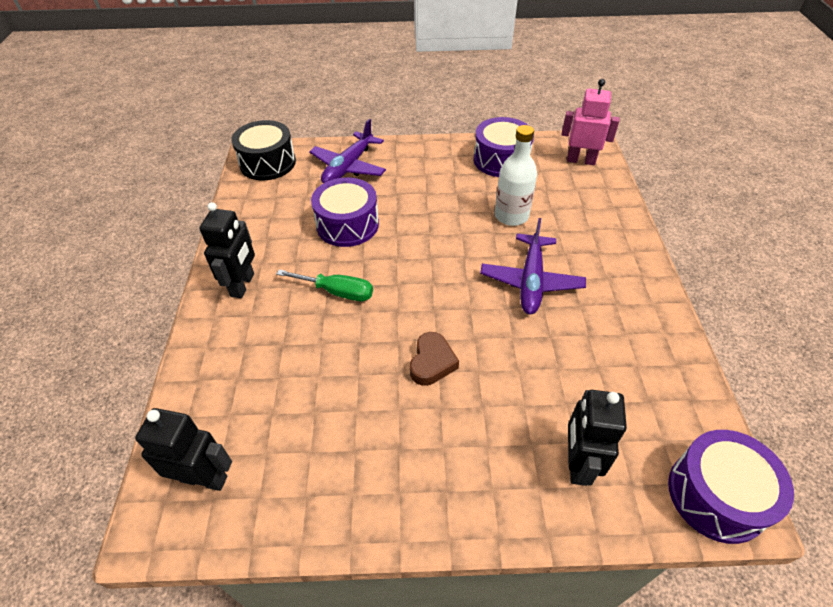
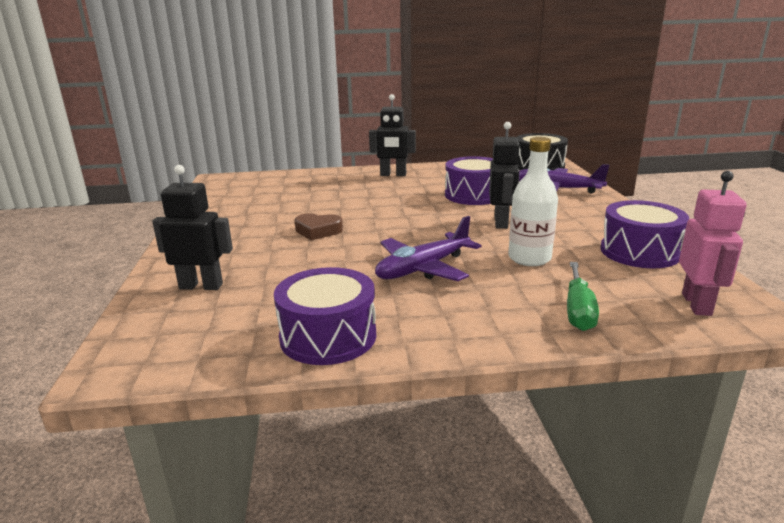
camera: 85 degrees right, 25 degrees down
(204, 478) = (242, 184): black robot -> black robot (501, 222)
(337, 292) = (391, 198): green screwdriver -> green screwdriver (578, 310)
(531, 281) = (423, 268): purple plane -> purple plane turned 45 degrees counterclockwise
(716, 495) = (132, 355): purple drum -> purple drum (328, 336)

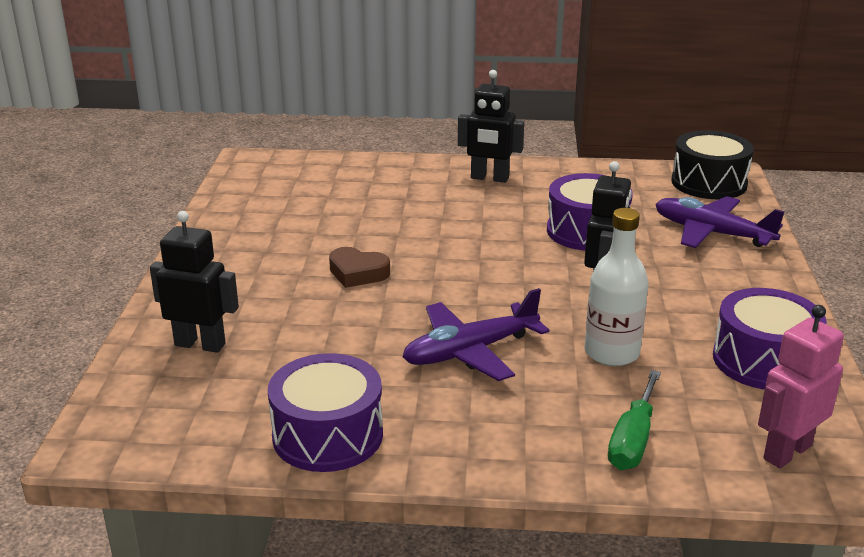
camera: 10 degrees right, 5 degrees up
(697, 304) = (786, 452): pink robot -> pink robot turned 150 degrees counterclockwise

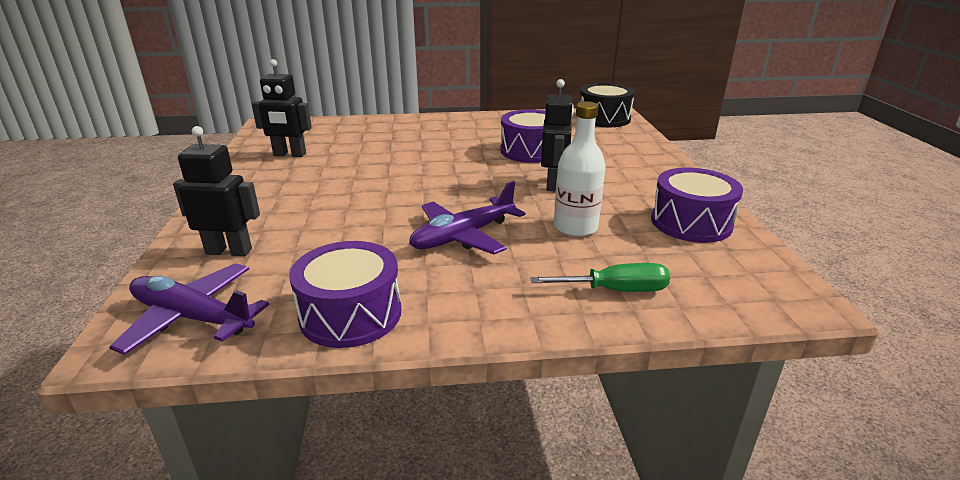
camera: 10 degrees left, 0 degrees up
(358, 273) = (361, 189): brown heart -> none
(489, 178) = (451, 125): black robot -> black robot (289, 155)
(632, 440) = (615, 290): green screwdriver -> green screwdriver turned 105 degrees counterclockwise
(711, 233) = (618, 146): purple plane -> purple plane (192, 317)
(786, 452) = (740, 286): pink robot -> none

